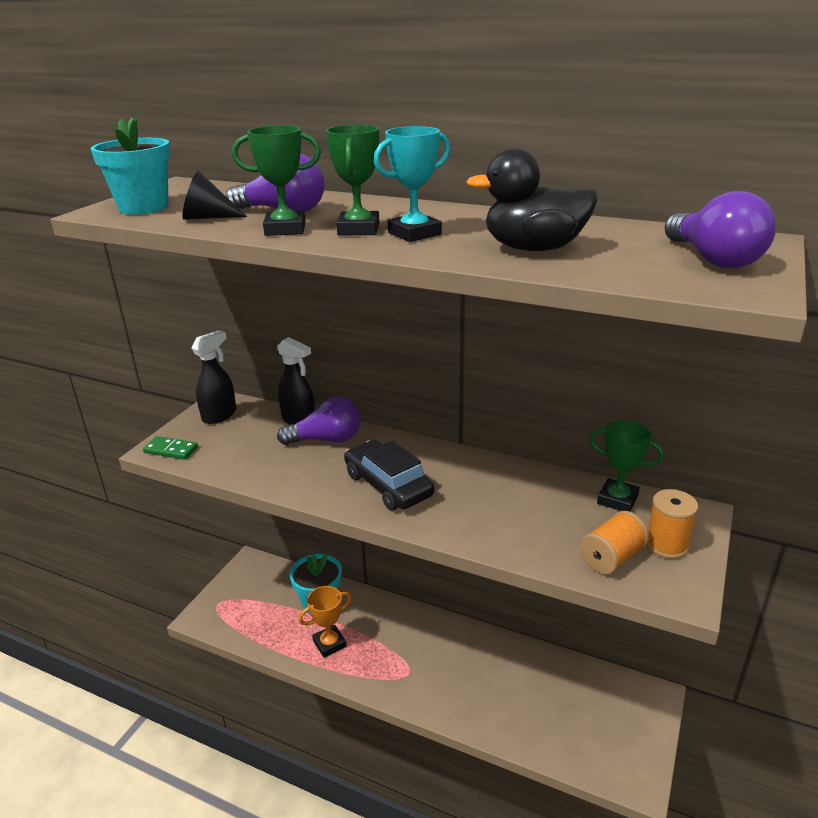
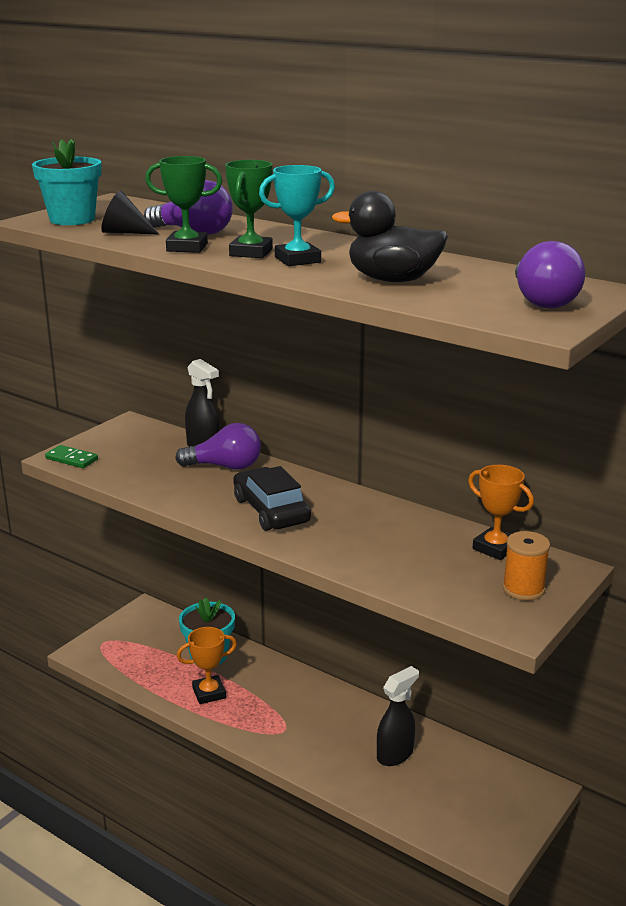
camera: 10 degrees right, 5 degrees down
(219, 415) = (126, 434): black spray bottle -> black spray bottle (395, 754)
(612, 557) = (463, 592): orange spool -> none
(617, 499) = (495, 548): green trophy -> orange trophy

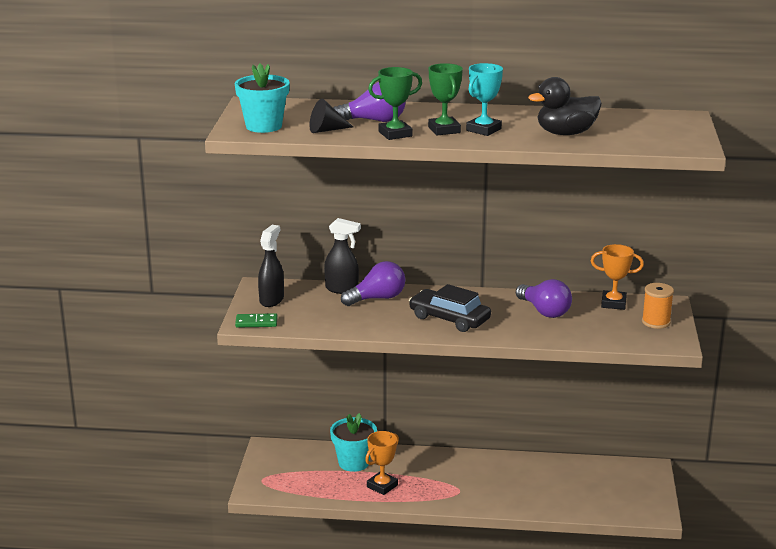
camera: 30 degrees left, 0 degrees up
(395, 754) = (546, 480): black spray bottle -> black spray bottle (272, 300)
(542, 301) = (668, 131): purple light bulb -> purple light bulb (544, 311)

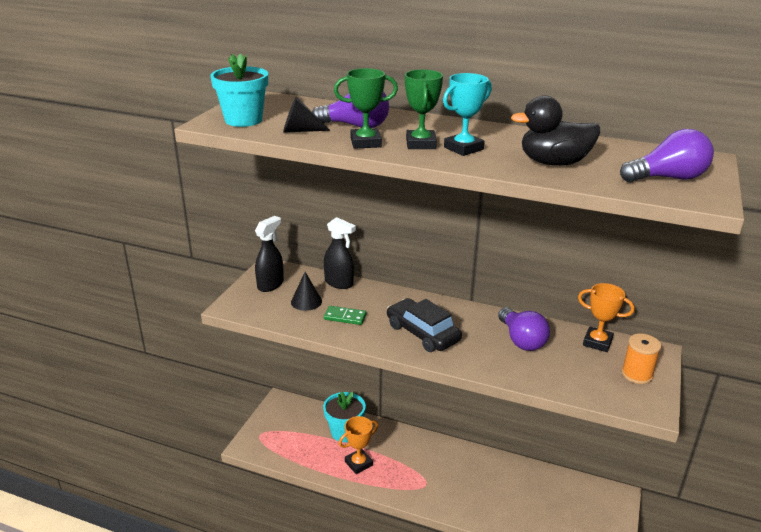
camera: 15 degrees right, 5 degrees up
(256, 322) = (242, 307): green domino -> green domino (345, 317)
(319, 309) = (306, 301): none -> black cone
(377, 298) = (365, 298): purple light bulb -> purple light bulb (667, 178)

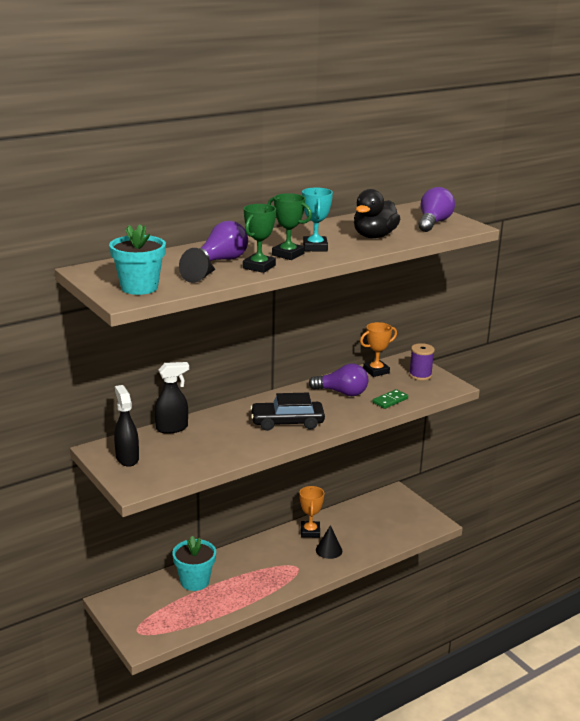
camera: 55 degrees left, 5 degrees down
(306, 301) = (178, 451): black cone -> black cone (329, 550)
(345, 317) = (224, 443): green domino -> green domino (390, 400)
(358, 463) = (238, 590): orange trophy -> orange trophy (310, 532)
(637, 374) = (420, 375): orange spool -> purple spool

